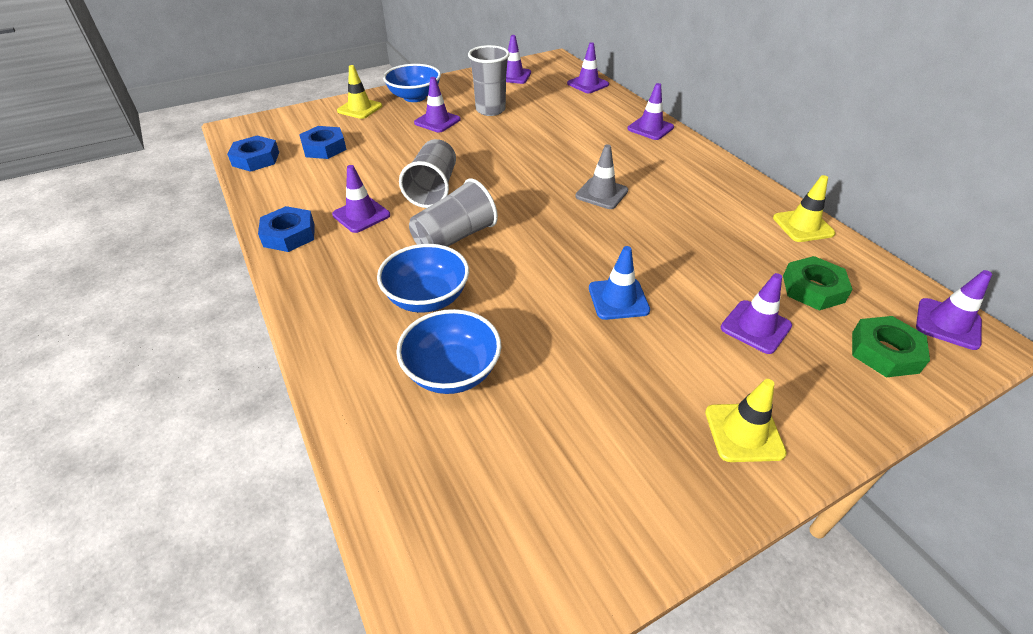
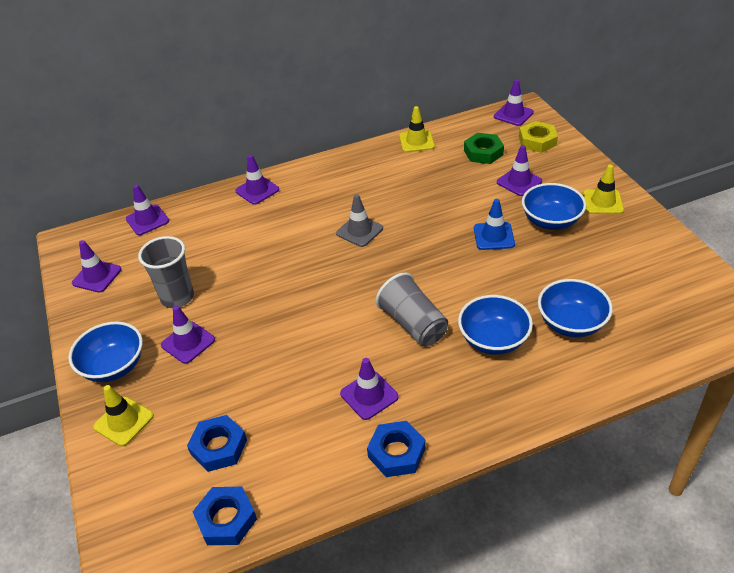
camera: 80 degrees left, 0 degrees up
(433, 189) = (331, 341): grey cup -> none
(669, 360) = (551, 221): none -> blue bowl
(884, 352) = (537, 141): green nut -> yellow nut

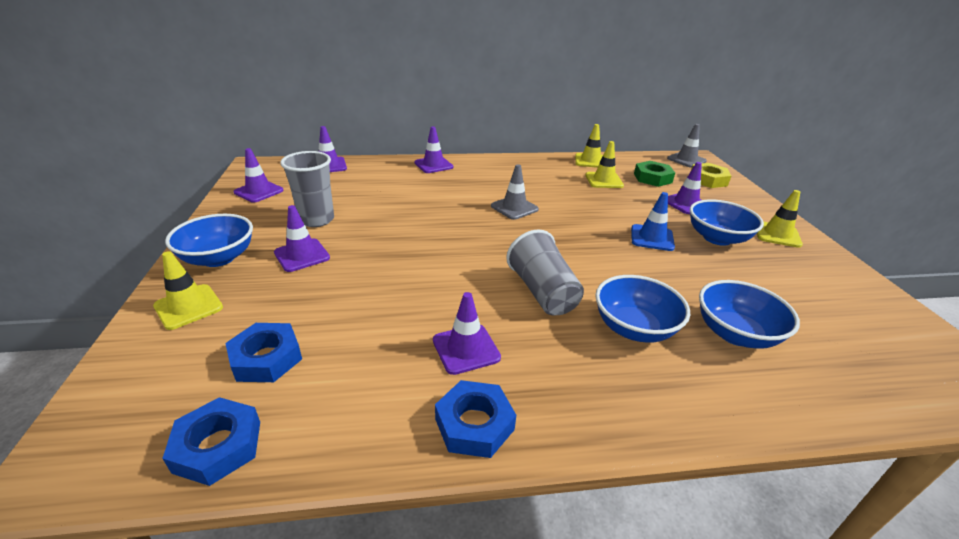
camera: 10 degrees right, 10 degrees down
(436, 169) = (604, 180): none -> yellow traffic cone
(513, 114) = (686, 160): purple traffic cone -> grey traffic cone

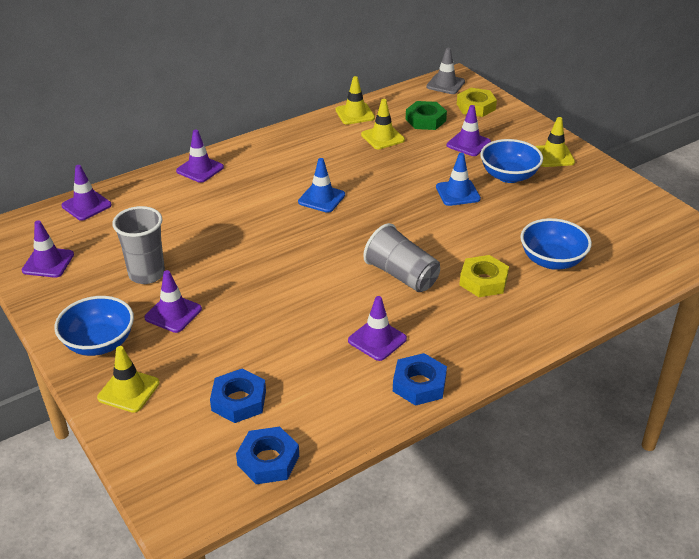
camera: 25 degrees left, 5 degrees up
(514, 208) = (321, 198): grey traffic cone -> blue traffic cone
(634, 328) = (483, 281): blue bowl -> yellow nut

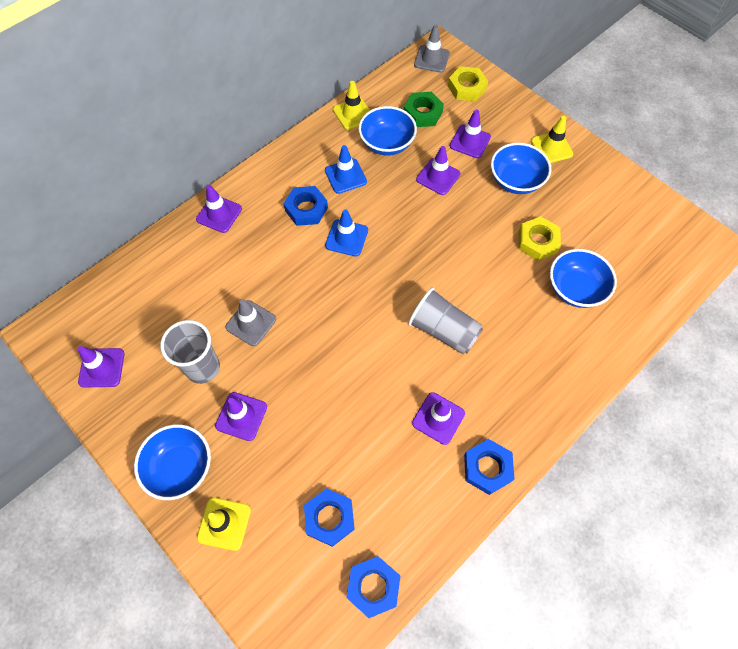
camera: 10 degrees left, 25 degrees up
(86, 205) = (119, 282): purple traffic cone -> purple traffic cone (438, 177)
(205, 248) = (251, 323): none -> grey traffic cone
(287, 174) = (306, 209): none -> blue nut
(382, 137) = (387, 144): yellow traffic cone -> blue bowl
(457, 193) = (473, 211): blue traffic cone -> blue traffic cone (345, 176)
(483, 281) = (519, 326): yellow nut -> yellow nut (537, 241)

